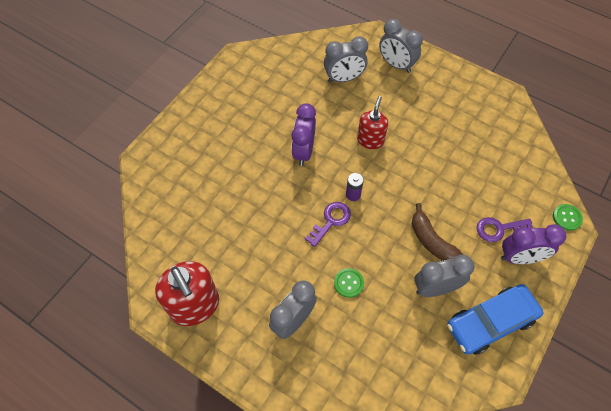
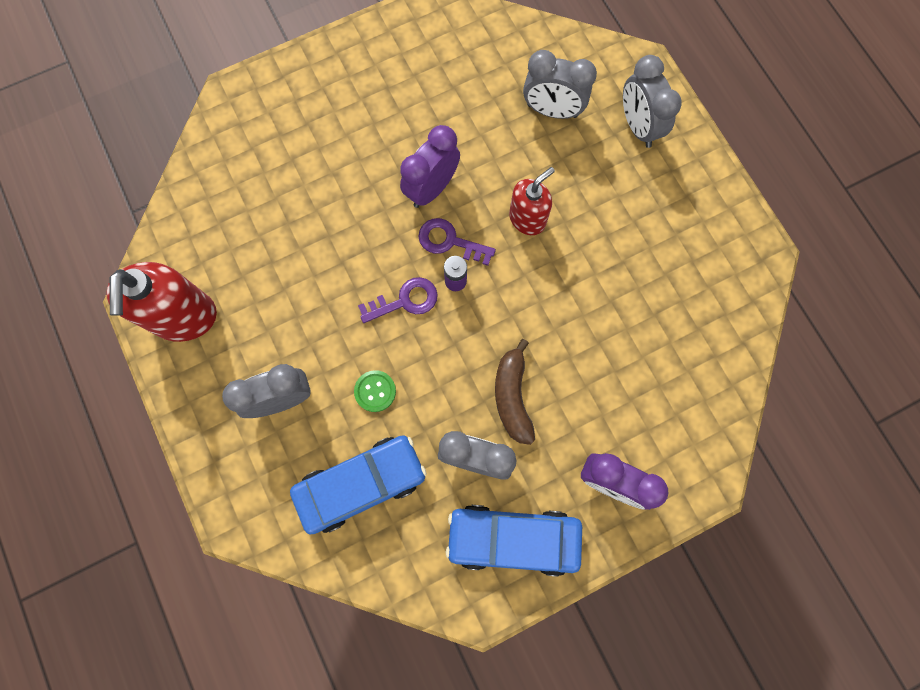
camera: 30 degrees right, 15 degrees up
(378, 344) = (361, 484): none -> blue car
(499, 229) = (610, 430): purple key -> purple key (449, 241)
(567, 218) = (713, 467): green button -> none

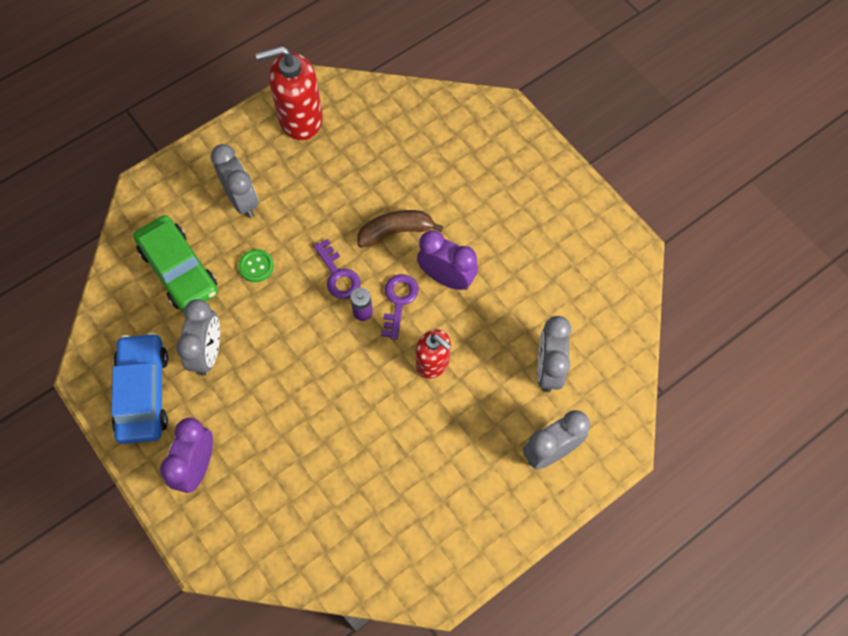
camera: 80 degrees right, 10 degrees down
(361, 484) = (179, 270): blue car -> green car
(512, 396) = (264, 374): brown banana -> brown banana (396, 232)

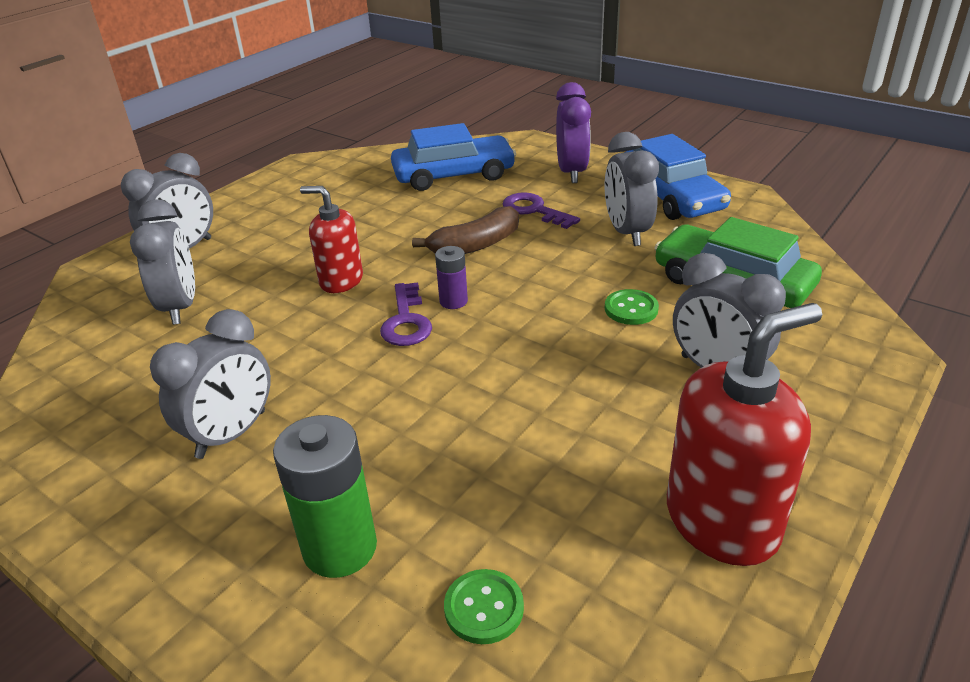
camera: 165 degrees right, 30 degrees down
(301, 504) = (453, 175): none -> blue car
(338, 275) = (507, 326): purple key -> purple key (534, 210)
(396, 232) = (441, 393): brown banana -> brown banana (475, 245)
(414, 112) = (484, 608): none -> green button
(446, 278) = (340, 359): purple clock -> none
(466, 154) = (340, 548): none -> green battery
(513, 236) = (231, 434): none -> grey clock

